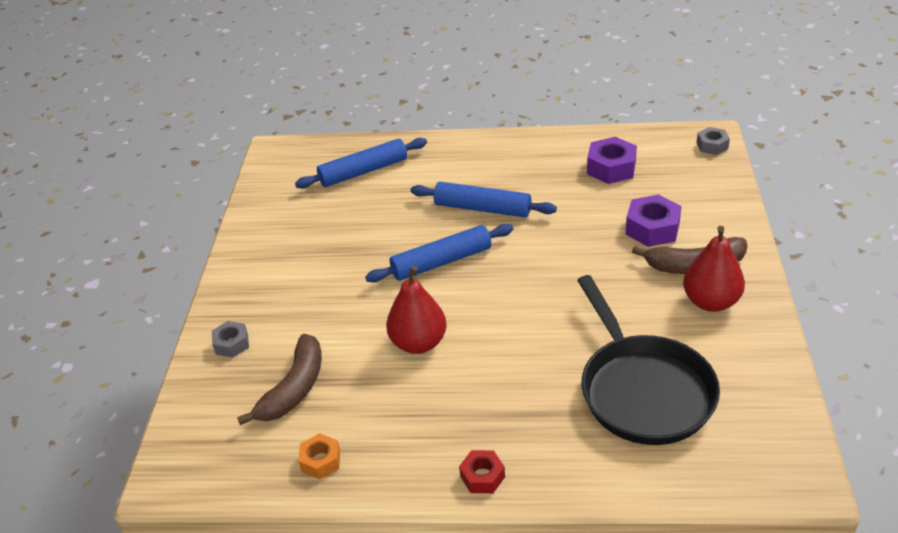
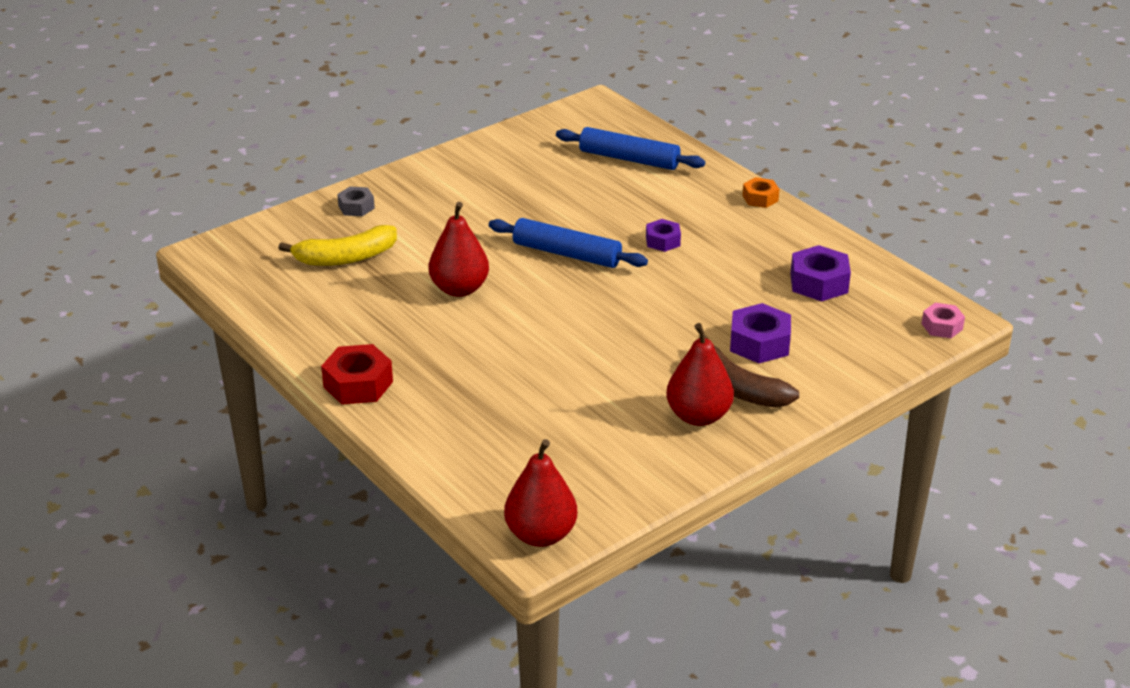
camera: 45 degrees right, 5 degrees down
(294, 388) = (345, 258): brown banana -> yellow banana
(321, 461) = (292, 305): orange nut -> orange nut (760, 198)
(482, 208) = (663, 241): blue rolling pin -> purple nut
(482, 476) = (358, 384): red nut -> red nut, size x1.62
(643, 390) = (540, 423): black pan -> none
(712, 146) = (942, 326): grey nut -> pink nut
(789, 467) = (541, 535): none -> red pear

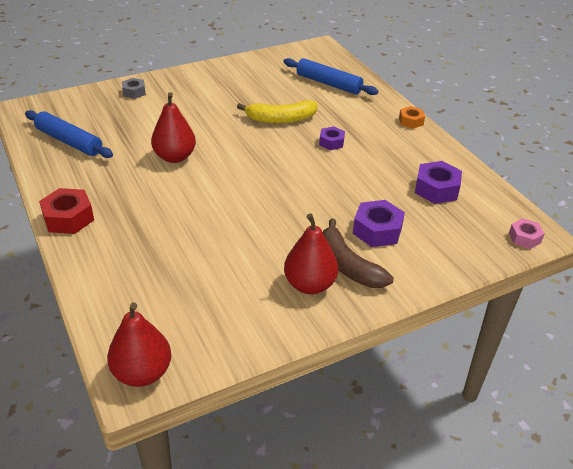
camera: 10 degrees right, 5 degrees up
(345, 258) = (109, 125): yellow banana -> yellow banana (280, 119)
(566, 254) = (260, 142): blue rolling pin -> blue rolling pin (69, 141)

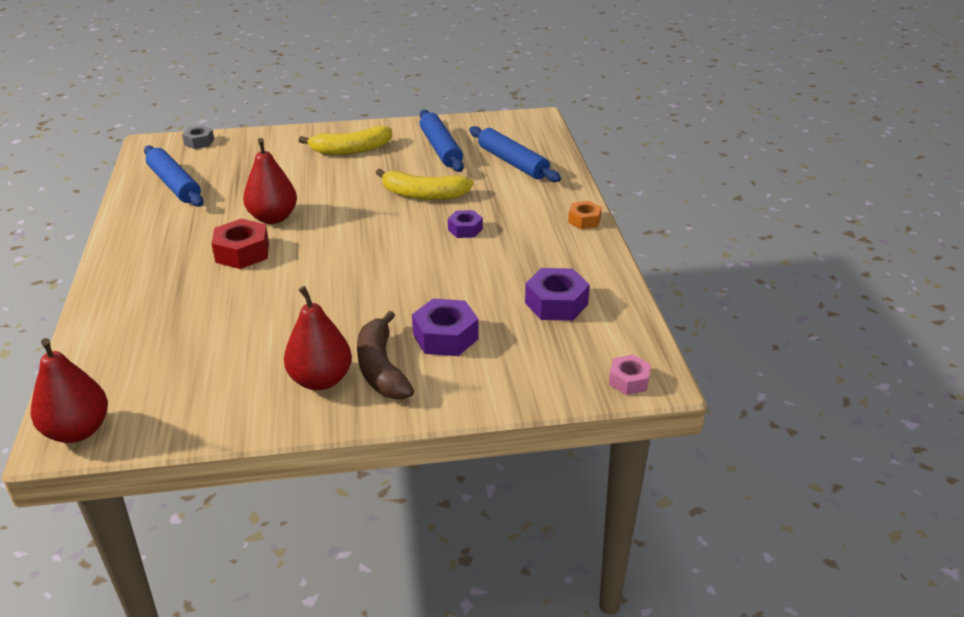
camera: 20 degrees right, 5 degrees down
(68, 218) = (118, 262): red nut -> red nut (242, 252)
(134, 92) = (279, 143): grey nut -> grey nut (199, 142)
(197, 90) = (351, 150): none -> yellow banana
(267, 80) = (440, 149): none -> blue rolling pin

